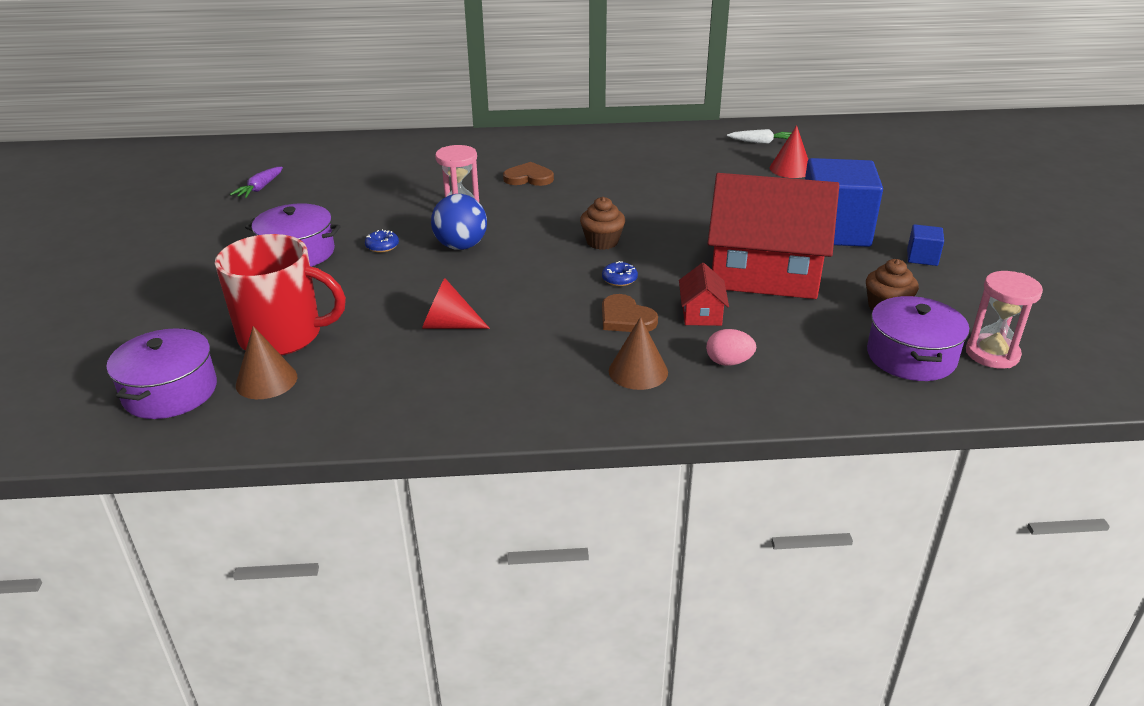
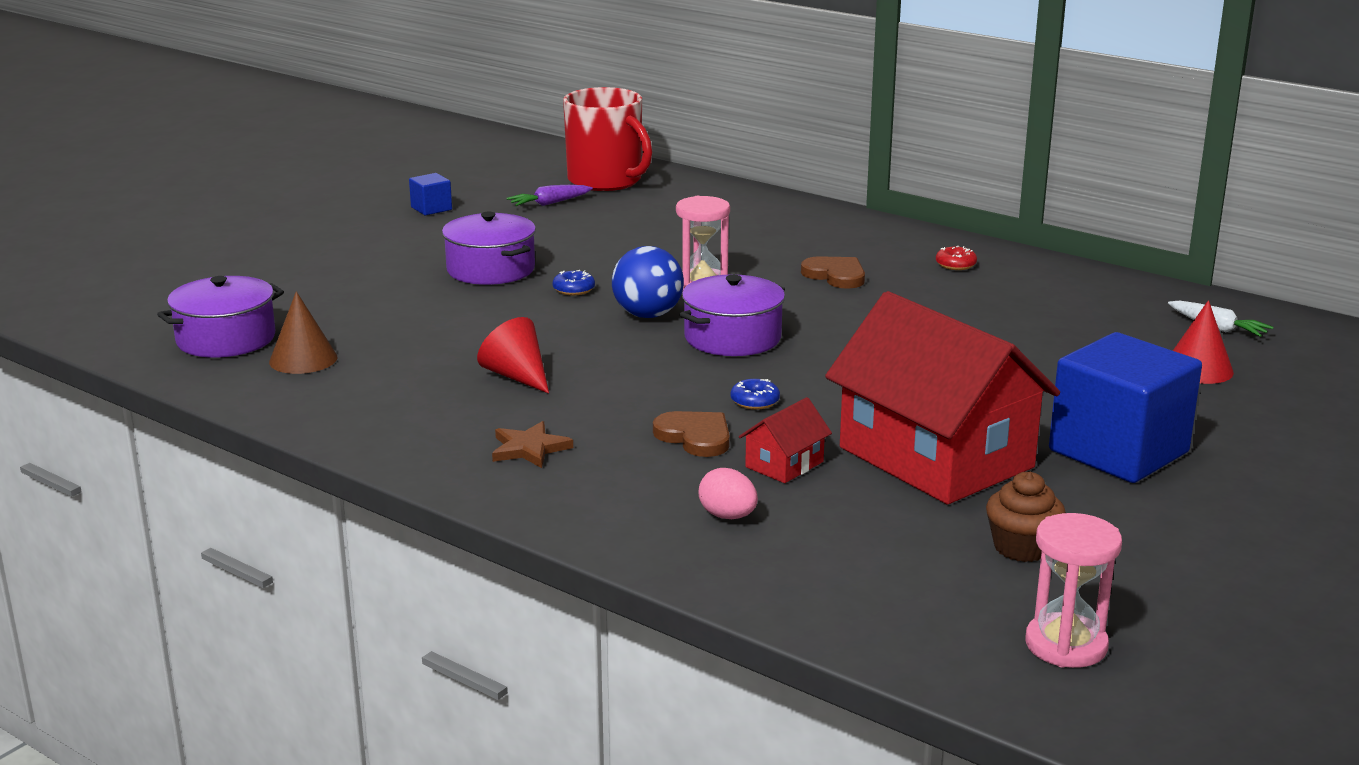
camera: 40 degrees right, 10 degrees down
(283, 336) = (369, 331): red mug -> red mug (606, 181)
(543, 374) = (529, 448): none -> brown star
(582, 148) = (955, 265): none -> red donut
(602, 242) = (802, 362): brown cupcake -> none
(626, 318) = (695, 437): brown heart -> brown heart turned 135 degrees clockwise
(638, 371) = (621, 484): brown cone -> none
(911, 356) = (951, 601): purple pot -> purple pot (732, 338)
(922, 257) = (1186, 521): blue cube -> blue cube (431, 208)

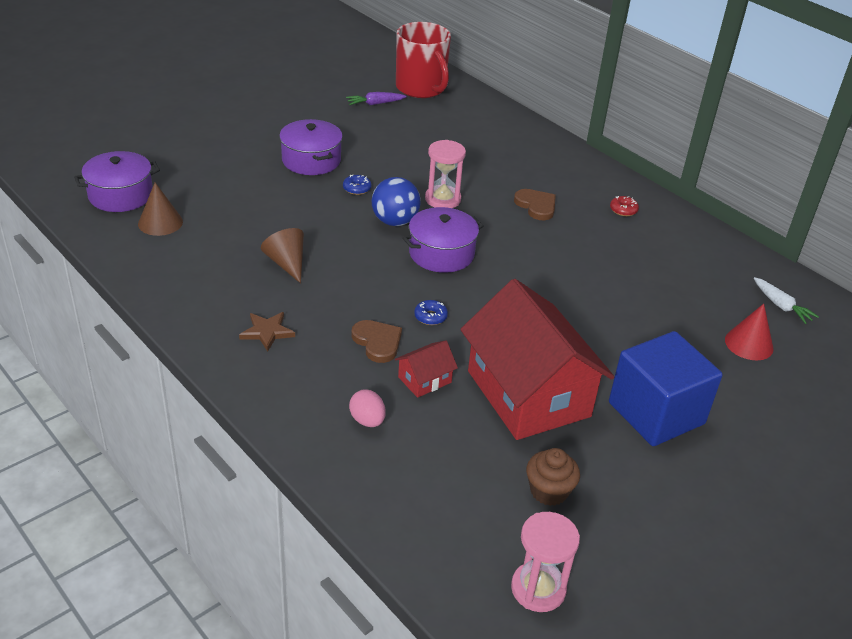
camera: 10 degrees right, 15 degrees up
(431, 208) = (297, 96): blue cube -> none
(517, 376) = (287, 263): red cone -> brown cone

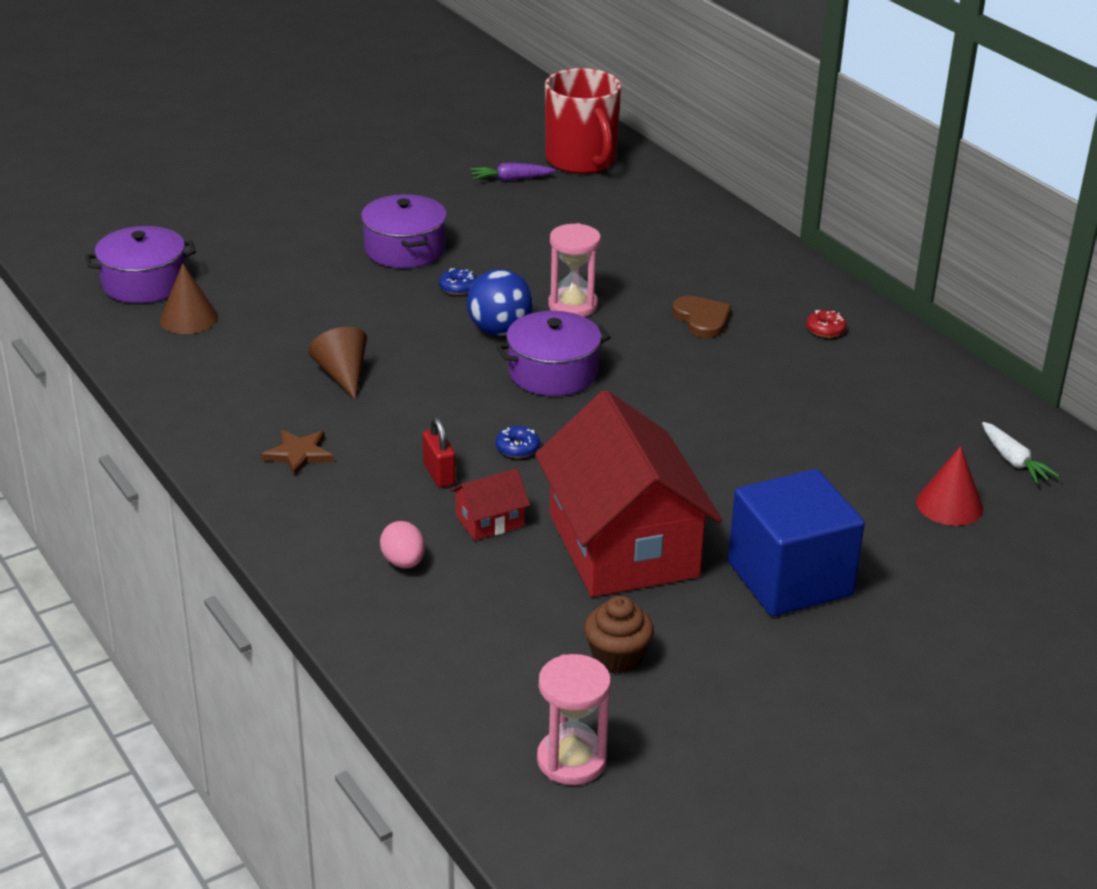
camera: 10 degrees right, 5 degrees down
(377, 342) = (439, 474): brown heart -> red padlock

